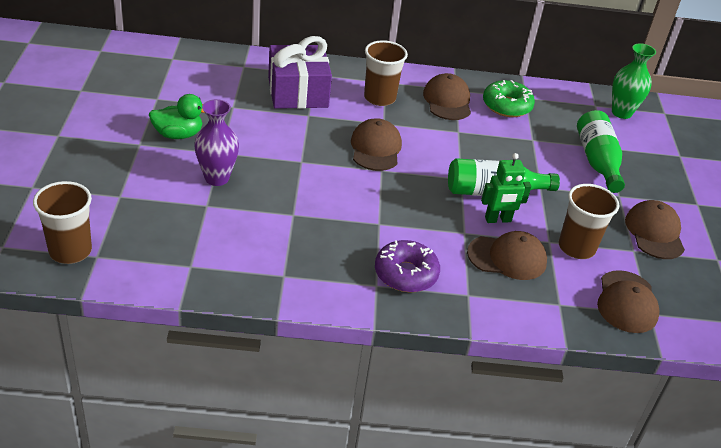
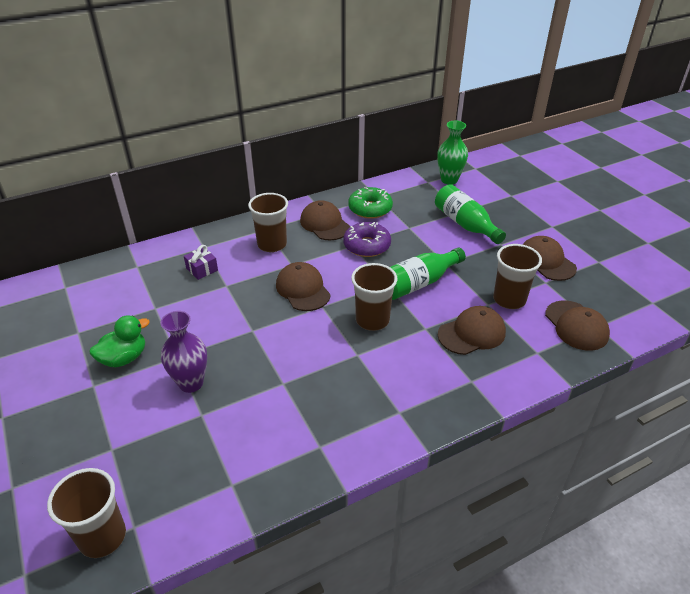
camera: 25 degrees left, 0 degrees up
(298, 92) = (202, 269): purple gift -> purple gift, size x0.45
(406, 274) = (413, 389): purple donut -> purple donut (367, 246)
(419, 203) = (372, 320): none -> brown cup
(498, 220) = (439, 305): green robot -> none

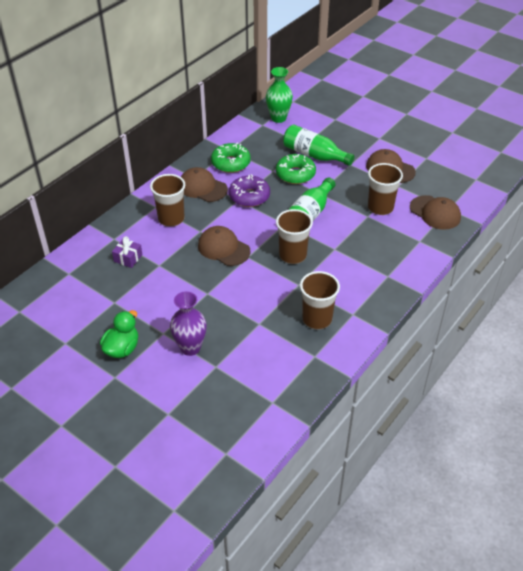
camera: 25 degrees left, 5 degrees up
(102, 537) = (209, 467): brown cup -> brown cup (317, 319)
(431, 237) = (295, 174): none -> green donut
(472, 333) = (369, 242): brown cap -> none

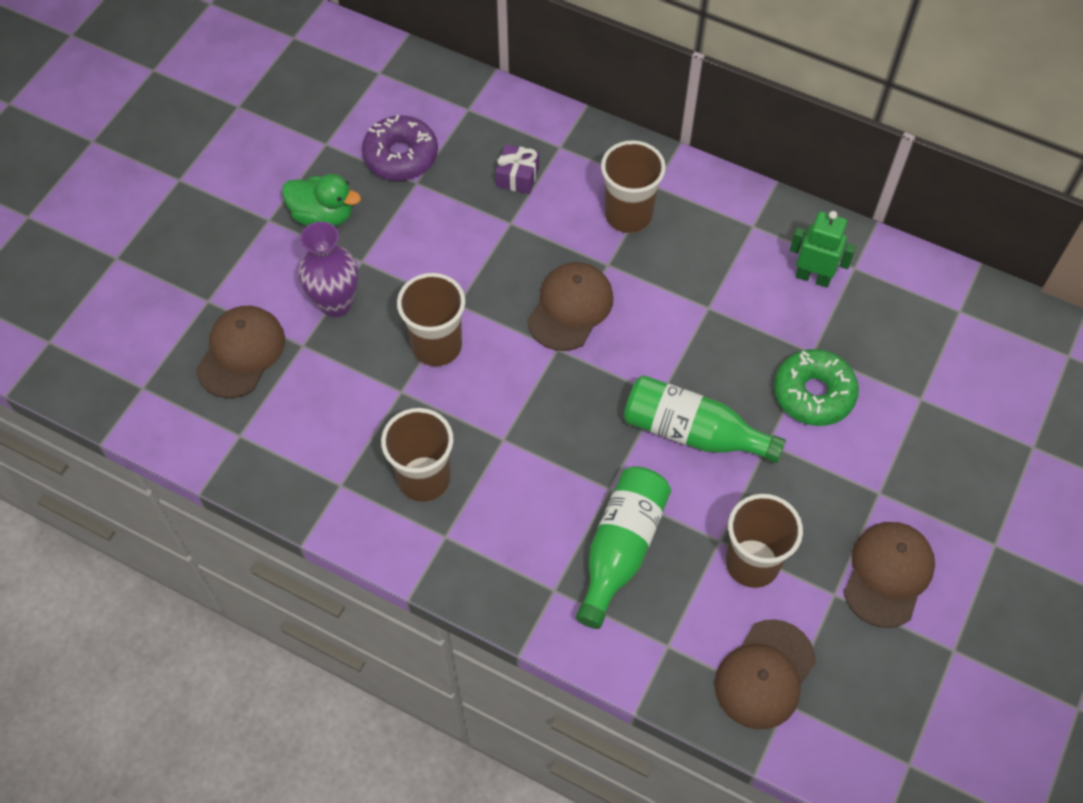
camera: 80 degrees right, 15 degrees up
(202, 187) = (726, 245): brown cap -> brown cap (241, 353)
(231, 163) = (813, 277): green donut -> green robot
(249, 196) = (722, 325): purple donut -> purple donut (401, 156)
(278, 118) = (993, 337): green vase -> none
(292, 255) = (576, 420): brown cup -> brown cup (437, 346)
(314, 155) = (887, 421): green bottle -> green bottle (621, 549)

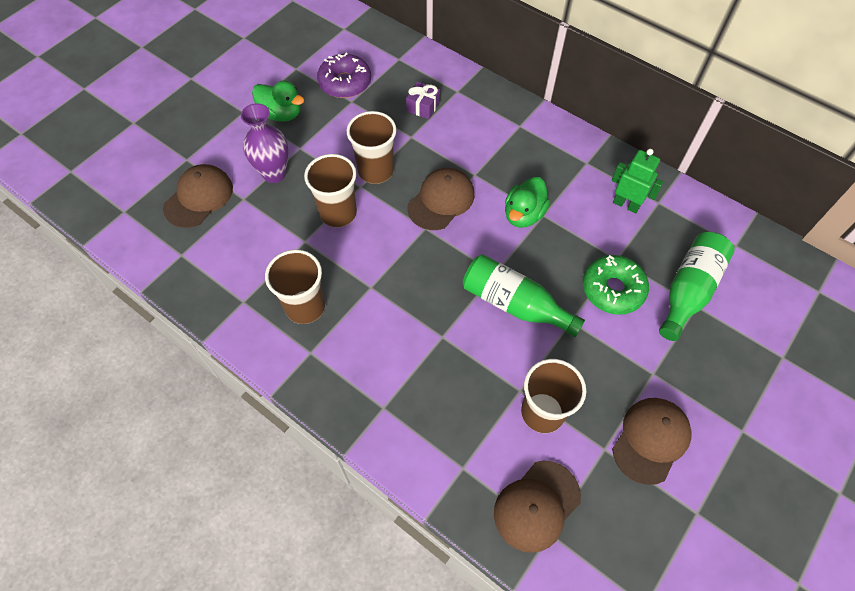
camera: 10 degrees right, 0 degrees up
(621, 549) = (441, 384): green bottle -> green bottle (688, 290)
(628, 215) = (497, 143): brown cup -> brown cup (375, 171)
(682, 311) = (523, 214): none -> green duck

